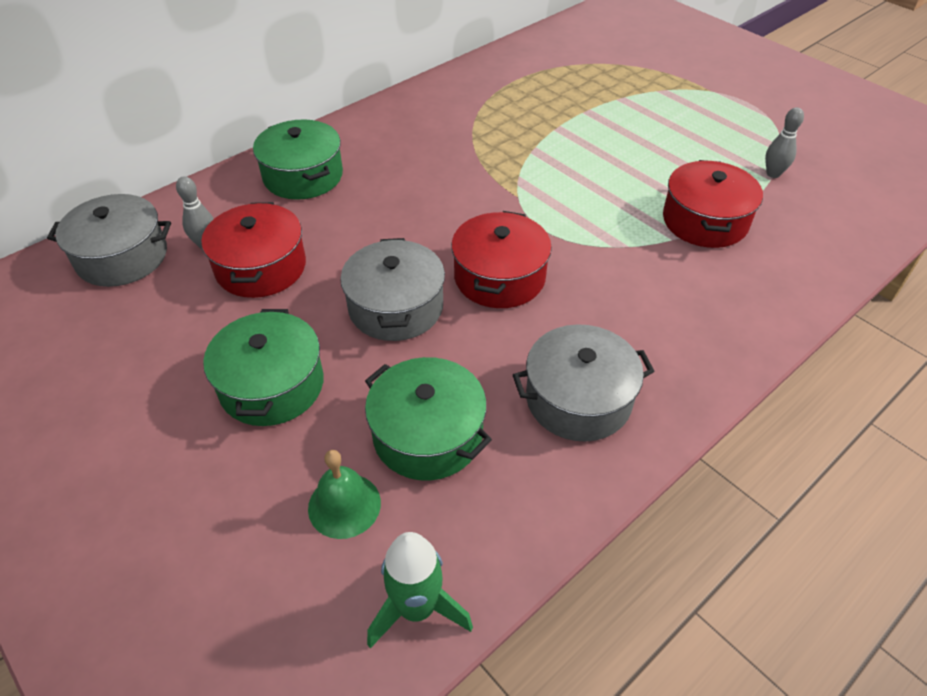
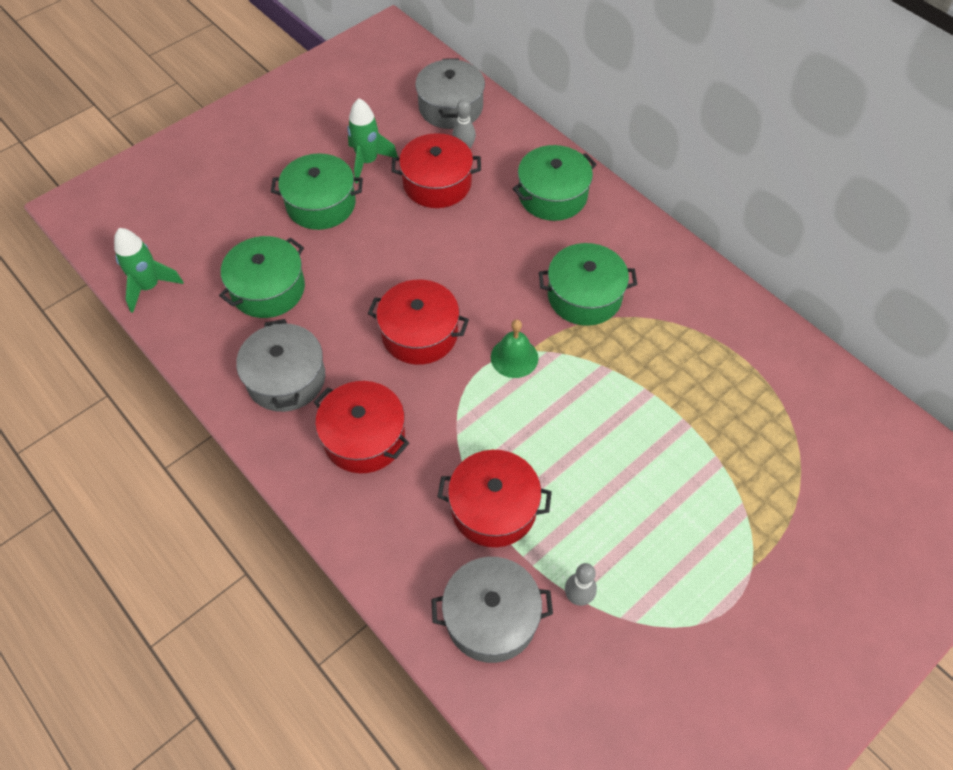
camera: 90 degrees right, 10 degrees up
(200, 337) = (368, 161): none -> green rocket
(344, 505) = (222, 249): green bell -> green bell (514, 357)
(396, 307) = (389, 266): grey pot -> grey pot (491, 617)
(446, 159) = (584, 296): none -> green pot
(649, 318) = (364, 437): none -> red pot

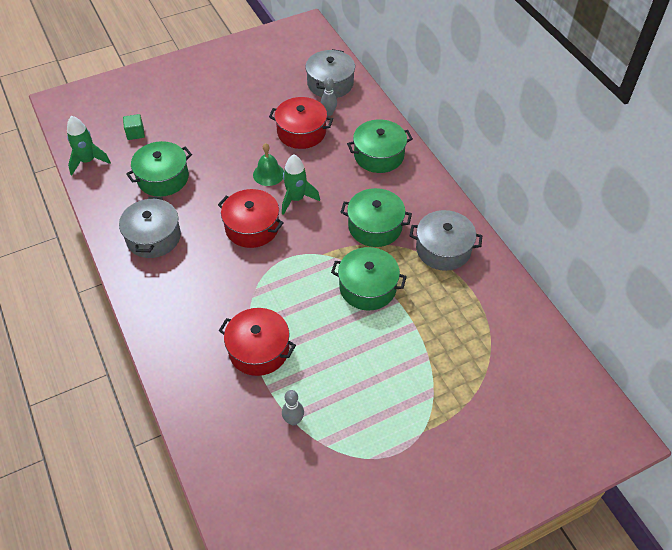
camera: 15 degrees right, 5 degrees down
(204, 231) = (135, 133): none -> green cube
(321, 204) = (218, 130): green pot -> green pot (367, 287)
(364, 437) = (190, 285): red pot -> none
(368, 161) = (259, 109): green rocket -> green rocket (296, 199)
(491, 617) = (230, 418): grey pot -> grey pot (443, 249)
(514, 357) = (310, 256): green bell -> green bell (268, 174)

